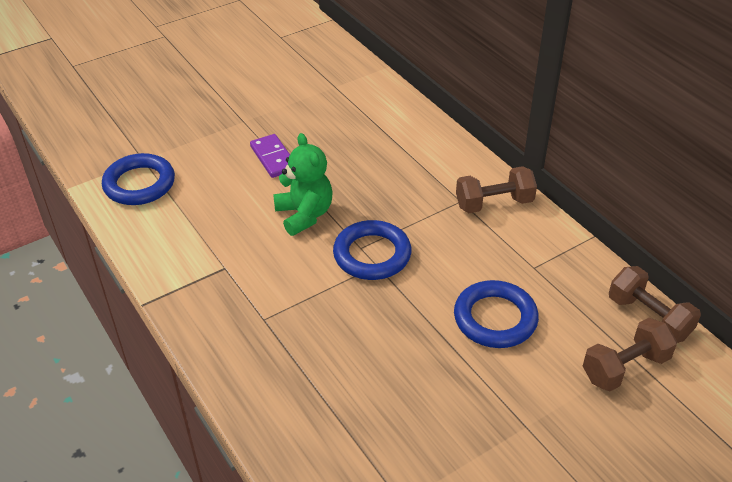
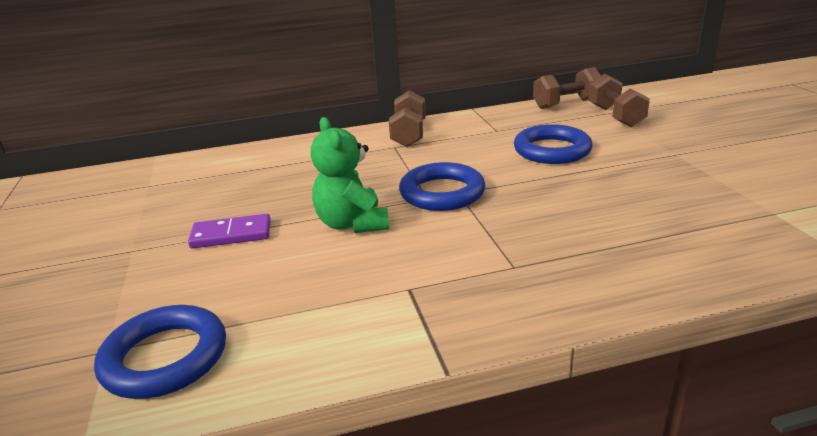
camera: 70 degrees left, 15 degrees down
(304, 215) = (352, 224): green teddy bear -> green teddy bear turned 105 degrees counterclockwise

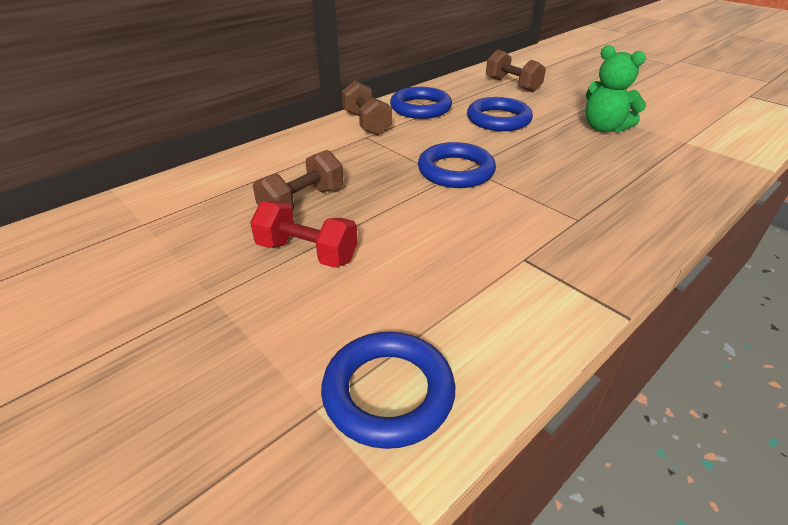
camera: 30 degrees left, 10 degrees up
(231, 234) = (307, 253): purple domino -> red dumbbell
(352, 224) = (412, 215): green teddy bear -> green teddy bear (604, 128)
(480, 127) = (420, 108): none -> blue ring
(566, 104) = (465, 79): brown dumbbell -> brown dumbbell (302, 202)

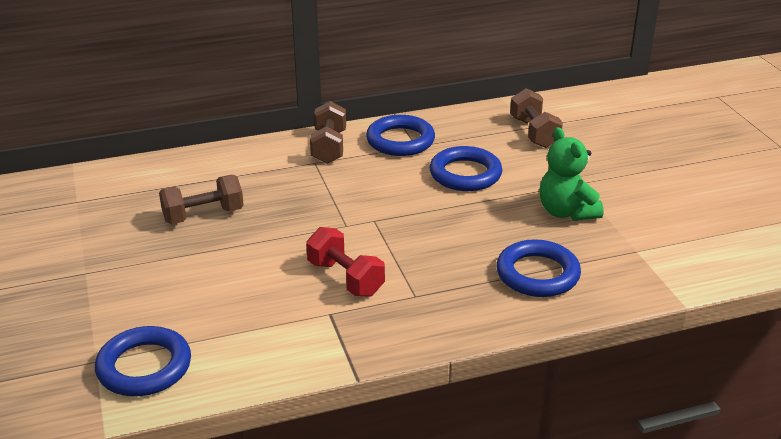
camera: 25 degrees right, 5 degrees down
(307, 253) = (172, 259): red dumbbell -> red dumbbell (345, 278)
(456, 171) = (359, 220): blue ring -> blue ring (537, 274)

